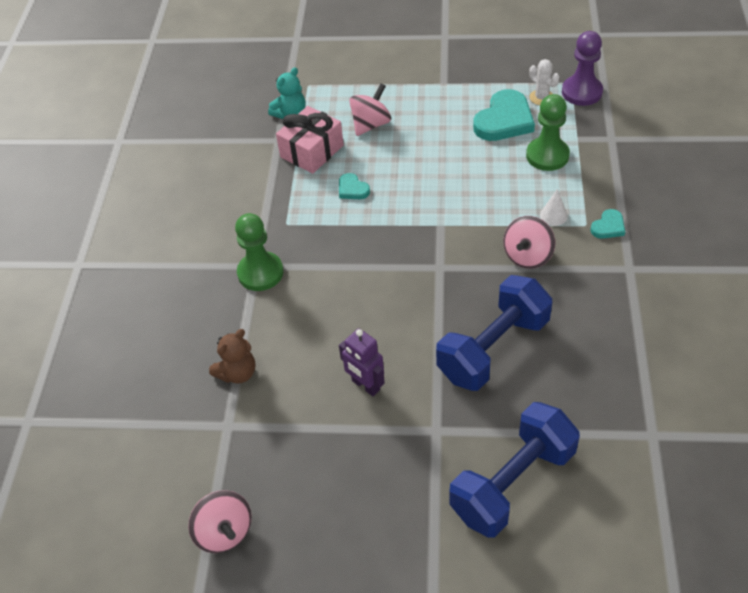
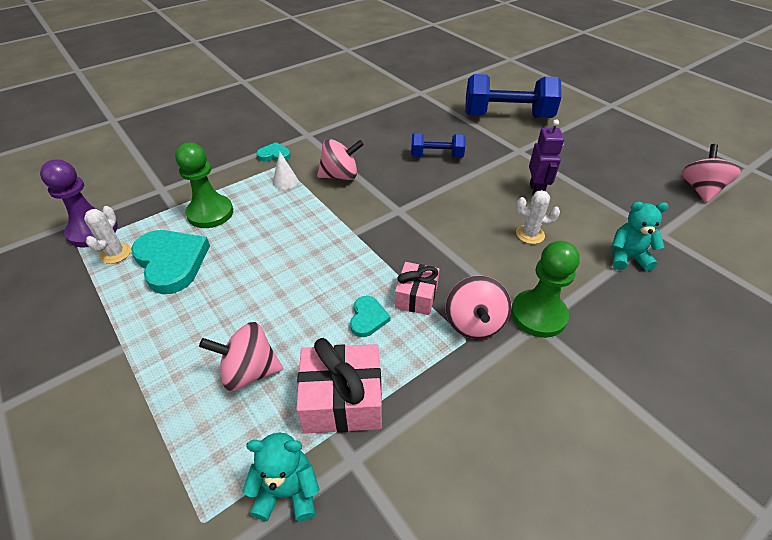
camera: 135 degrees left, 5 degrees down
(237, 373) = (627, 257): brown teddy bear -> turquoise teddy bear
(292, 236) = (474, 323): none -> pink spinning top
(324, 331) = (530, 234): none -> white cactus
(343, 222) = (416, 296): none -> pink gift
(493, 348) = (436, 156): blue dumbbell -> blue dumbbell, size x0.54
(504, 120) = (171, 262): turquoise heart -> turquoise heart turned 60 degrees clockwise

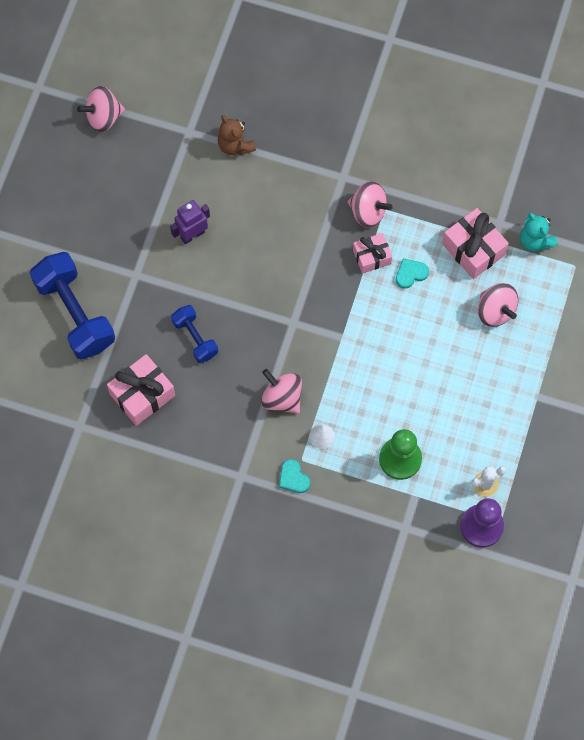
camera: 125 degrees left, 25 degrees up
(171, 262) = (462, 436): turquoise heart -> none
(415, 120) = (142, 395): none -> pink gift
(474, 323) = (368, 211): pink spinning top -> pink spinning top turned 60 degrees clockwise
(530, 234) = (254, 216): white cactus -> none
(538, 315) = (333, 179): green pawn -> none
(627, 257) = (235, 145): turquoise teddy bear -> brown teddy bear

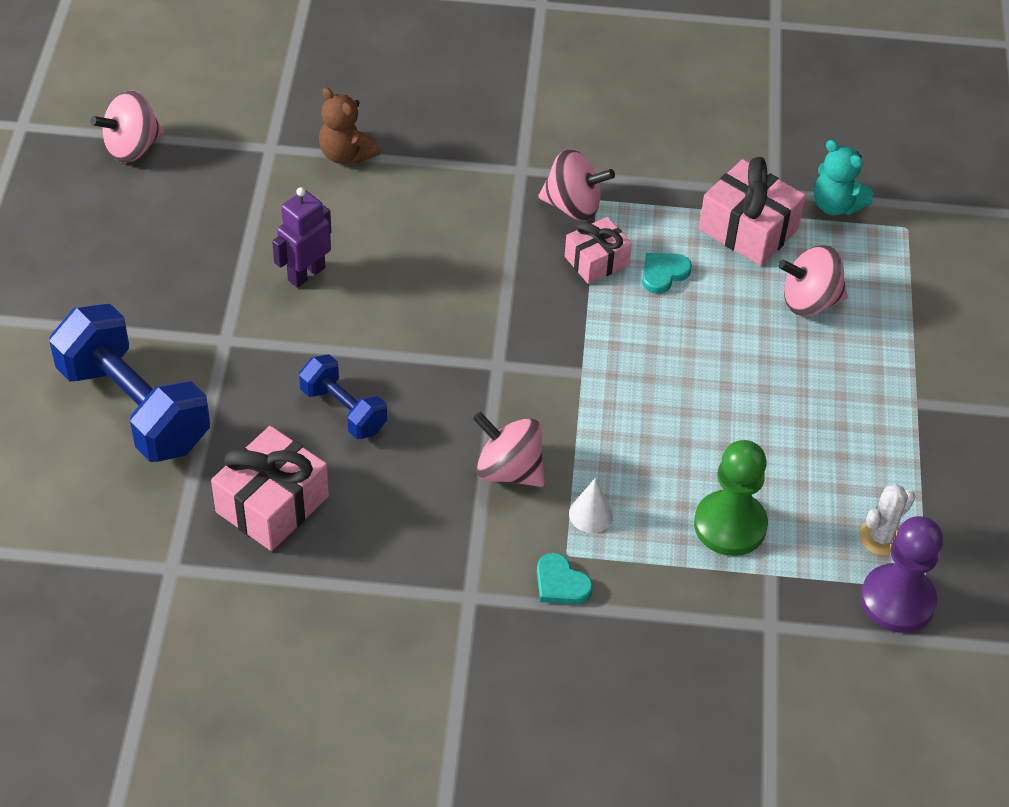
camera: 15 degrees left, 20 degrees down
(495, 311) = (809, 301): pink spinning top -> pink spinning top turned 135 degrees clockwise

